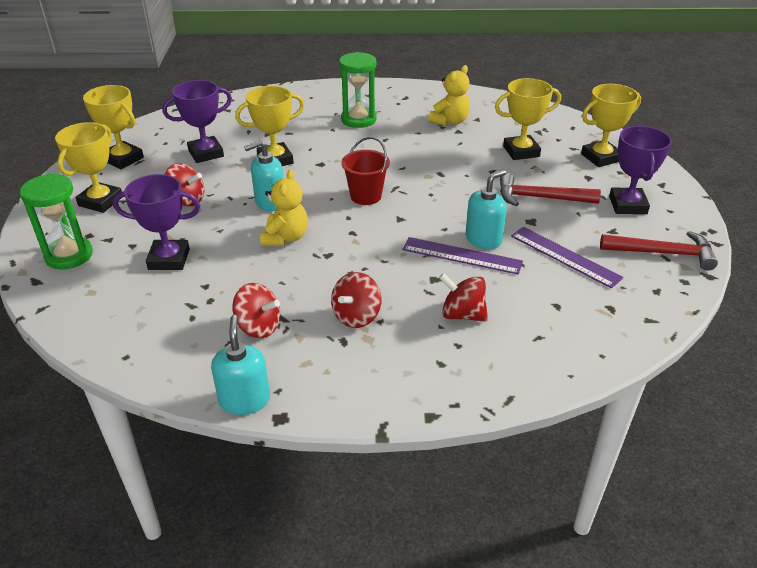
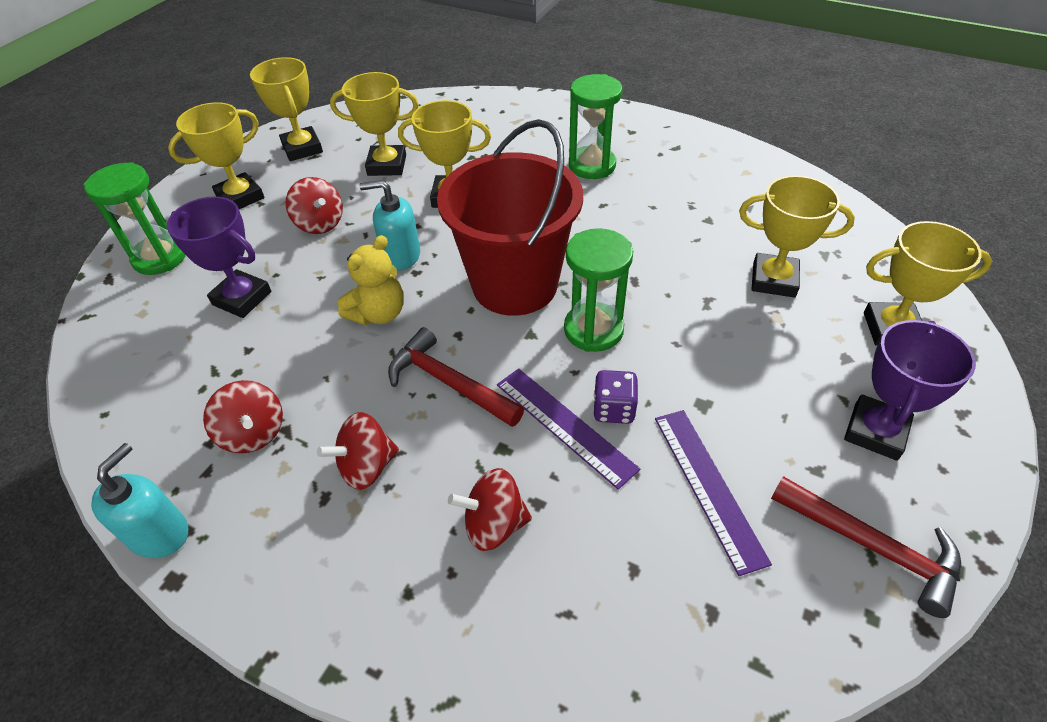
camera: 30 degrees right, 10 degrees up
(206, 153) = (387, 165): purple trophy -> yellow trophy
(366, 196) = (515, 284): red bucket -> red bucket, size x2.04
(437, 205) = (593, 330): none -> green hourglass
(450, 121) = (708, 201): yellow teddy bear -> none
(462, 314) = (494, 524): red spinning top -> red spinning top turned 60 degrees counterclockwise
(483, 239) = (614, 409): turquoise soap dispenser -> purple dice
(540, 198) = (745, 369): red hammer -> red hammer (449, 383)

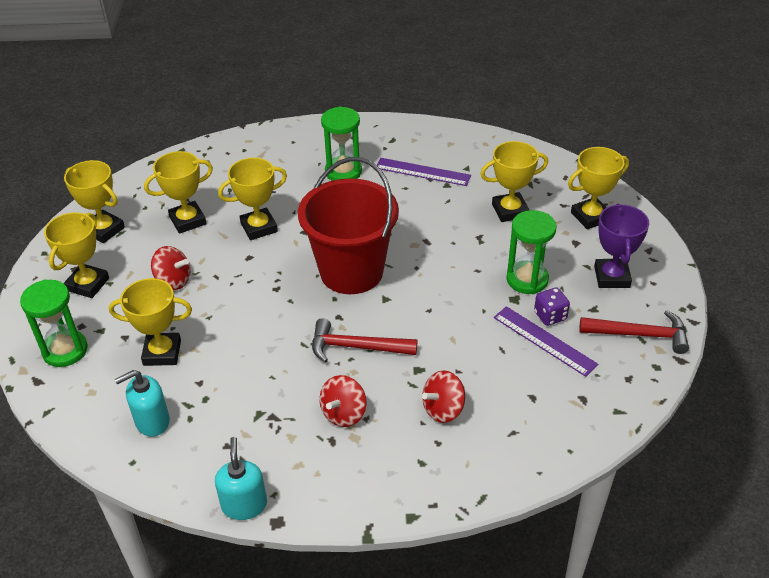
camera: 30 degrees left, 5 degrees down
(242, 298) = (162, 352): purple trophy -> yellow trophy
(253, 433) = (252, 427): red spinning top -> none
(379, 313) = (273, 324): yellow teddy bear -> none
(401, 256) = (256, 281): turquoise soap dispenser -> turquoise soap dispenser (152, 421)
(564, 425) = (445, 342): purple ruler -> purple ruler (422, 172)
(593, 330) = (422, 281): green hourglass -> green hourglass (527, 279)
(614, 409) = (467, 322): purple dice -> purple dice (550, 316)

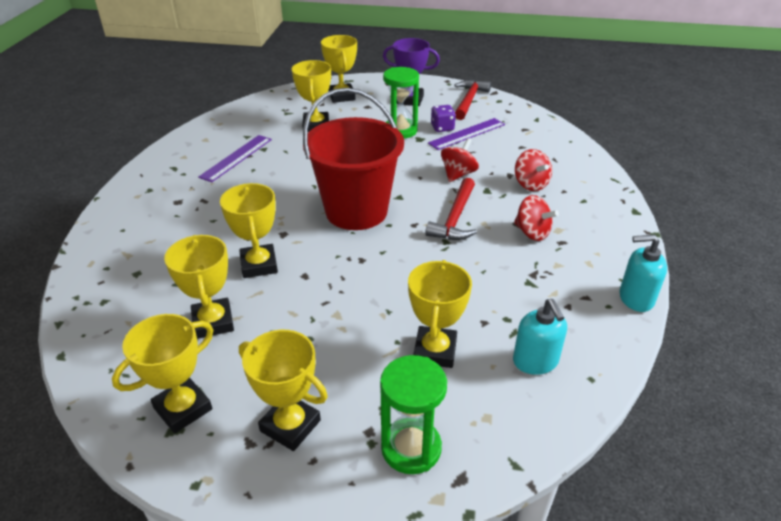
camera: 80 degrees left, 5 degrees down
(173, 281) = (318, 338): red spinning top -> red spinning top (458, 174)
(343, 172) = (203, 201): green hourglass -> none

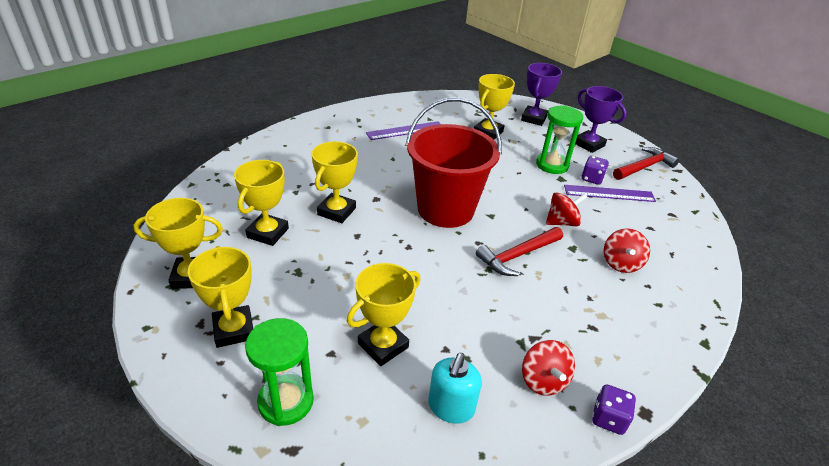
camera: 35 degrees right, 0 degrees up
(341, 96) = (533, 118): yellow trophy -> purple trophy
(532, 233) = (573, 304): red spinning top -> red spinning top (543, 380)
(635, 298) = (608, 418): turquoise soap dispenser -> purple dice

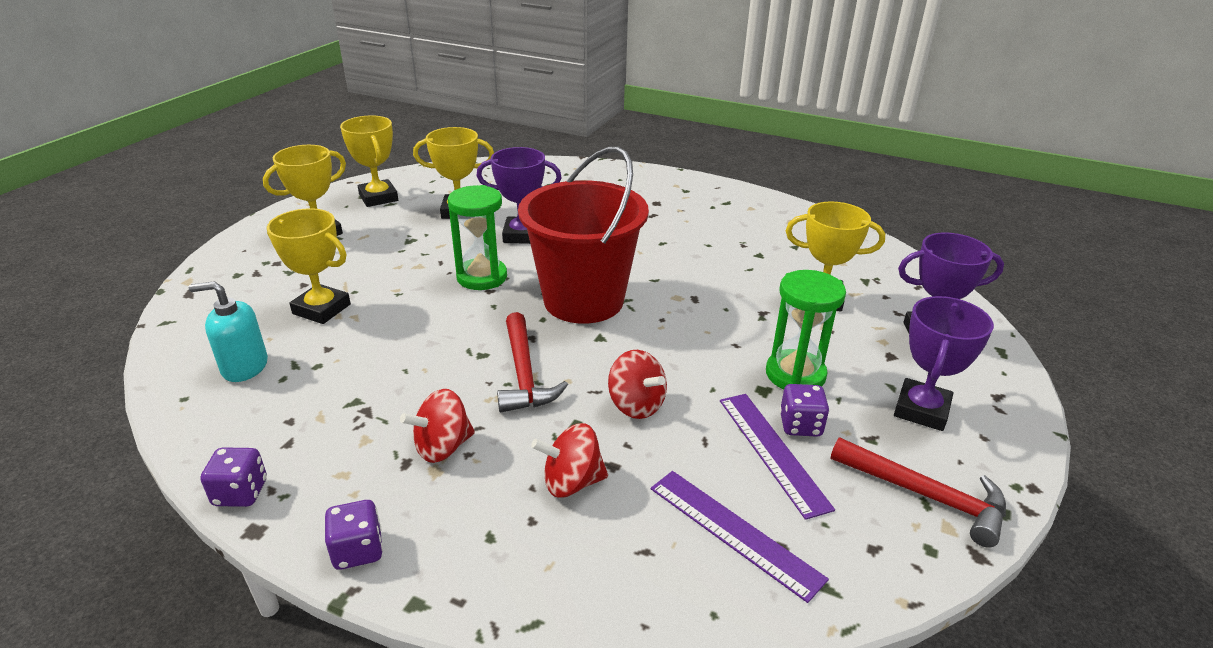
camera: 70 degrees right, 5 degrees down
(286, 401) = (240, 277): green hourglass -> green hourglass (482, 277)
(336, 211) = (522, 235): yellow trophy -> purple trophy
(405, 131) = (739, 236): purple ruler -> purple ruler (733, 532)
(518, 255) = (524, 374): red hammer -> red hammer turned 135 degrees counterclockwise
(543, 380) = (295, 428): red spinning top -> red spinning top (443, 447)
(666, 361) = (358, 550): none -> purple dice

